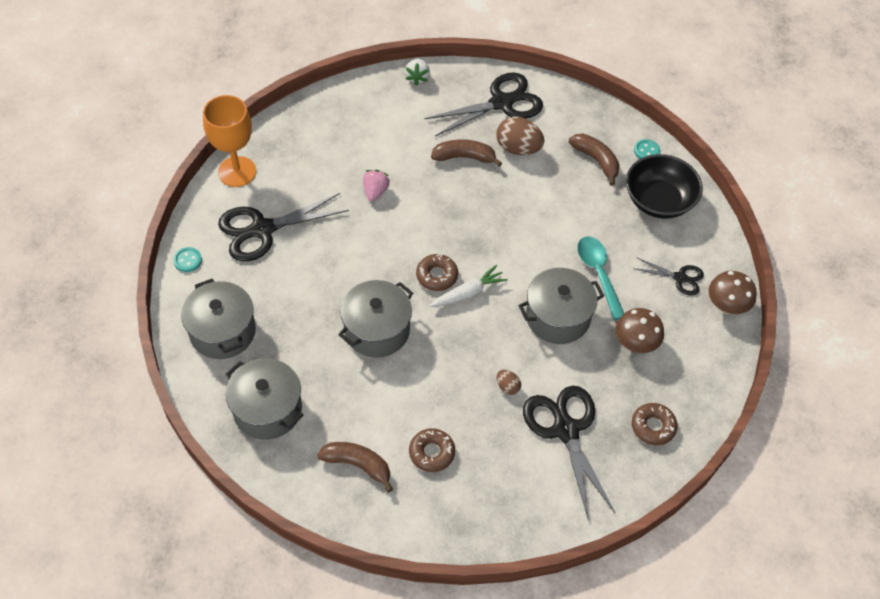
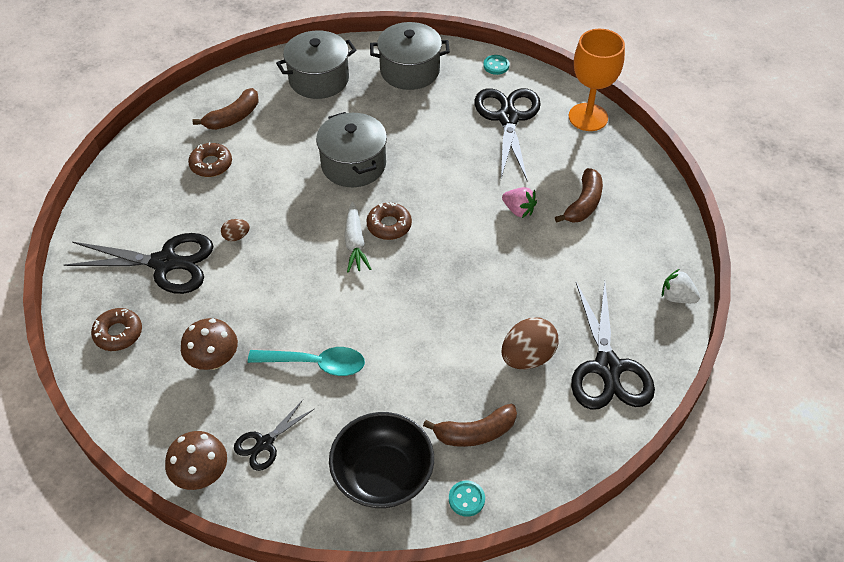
camera: 115 degrees right, 5 degrees down
(464, 157) = (535, 300): brown banana -> brown banana (583, 204)
(557, 317) = (285, 305): grey pot -> none

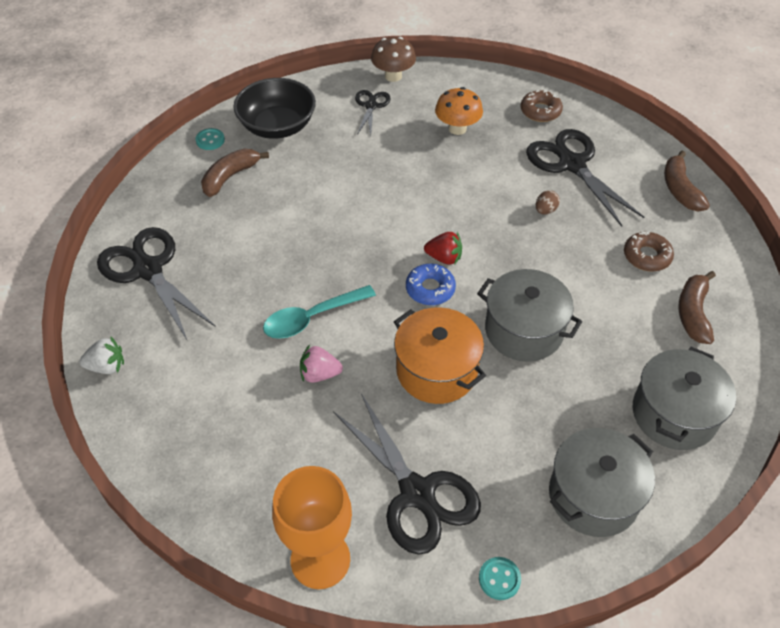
camera: 145 degrees right, 0 degrees up
(164, 263) = (572, 164): black scissors -> black scissors turned 90 degrees clockwise
(213, 360) = (457, 128): brown mushroom -> orange mushroom
(315, 364) = (384, 160): turquoise spoon -> turquoise spoon (312, 318)
(355, 243) = (444, 258): white carrot -> red strawberry
(389, 225) = (430, 289): brown donut -> blue donut
(436, 172) = (436, 370): none -> orange pot
(527, 357) = (222, 244): brown egg -> none
(583, 204) = (255, 421): brown banana -> brown banana (680, 189)

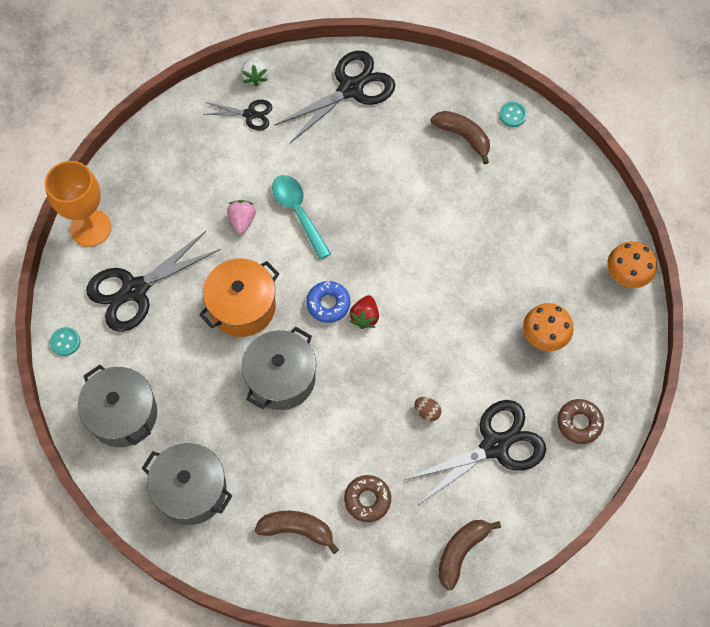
camera: 90 degrees right, 15 degrees up
(277, 126) = (536, 170): black bowl -> none
(371, 106) = (574, 254): black scissors -> black scissors (250, 114)
(393, 76) = (626, 275): brown mushroom -> orange mushroom
(680, 189) = (461, 551): brown banana -> brown banana turned 45 degrees counterclockwise

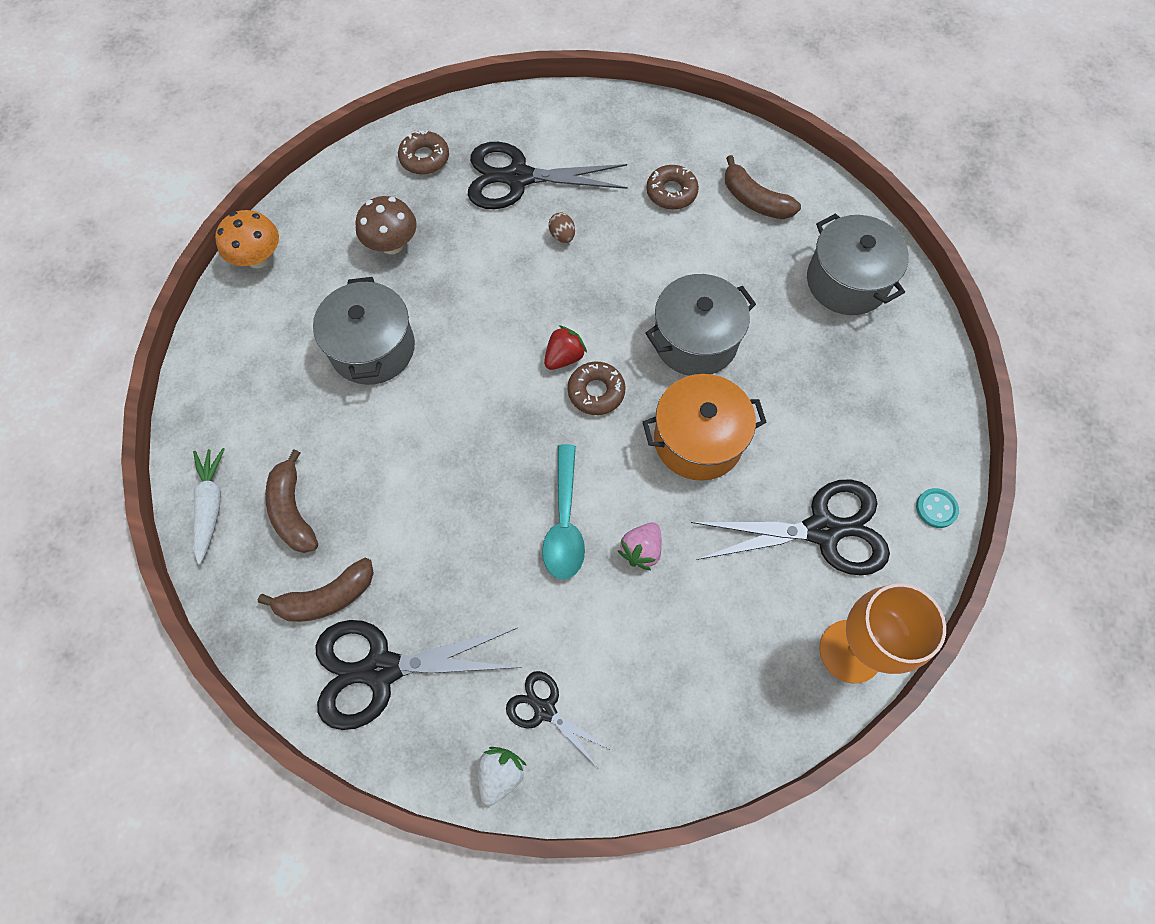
camera: 150 degrees left, 0 degrees up
(123, 414) = (893, 390): grey pot -> grey pot (372, 348)
(328, 304) = (596, 392): blue donut -> brown donut
(461, 551) = (611, 116): brown banana -> brown banana (327, 597)
(512, 115) = (211, 506): turquoise button -> white carrot
(544, 336) = (392, 244): orange mushroom -> brown mushroom

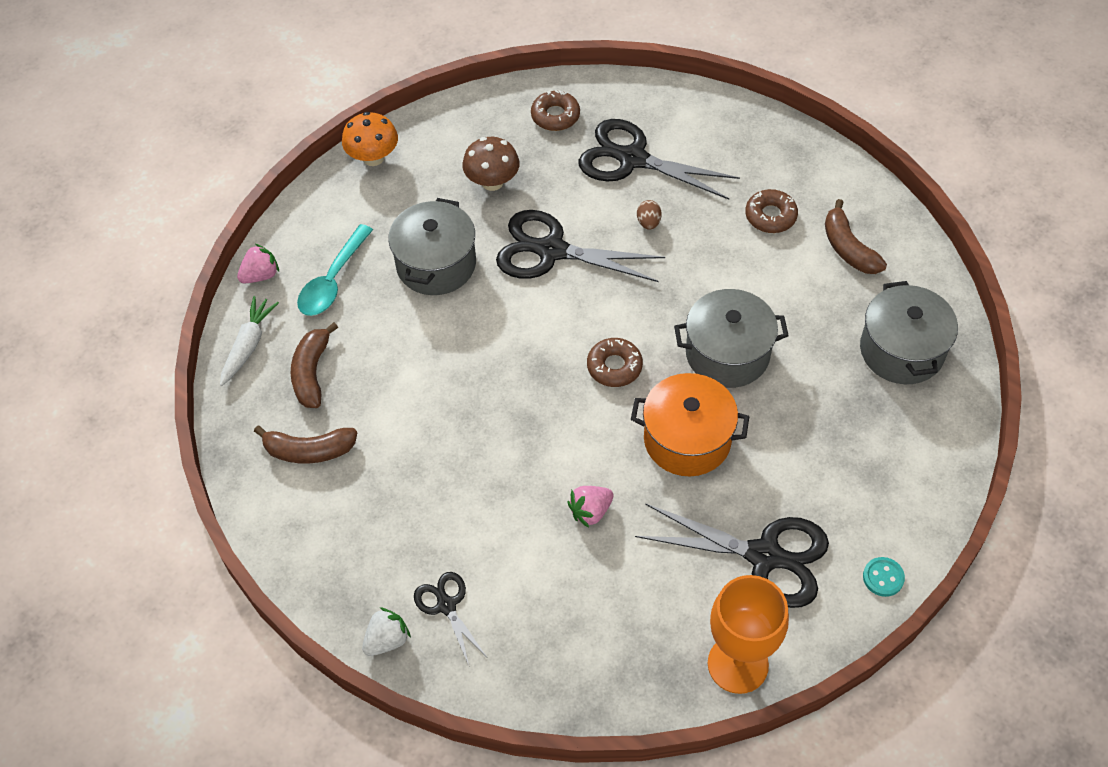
camera: 25 degrees right, 10 degrees down
(191, 424) = (261, 275): none -> pink strawberry
(381, 669) = (328, 522): black scissors -> black scissors (552, 251)
(564, 357) = (600, 328): red strawberry -> none
(564, 522) = (534, 464): turquoise spoon -> turquoise spoon (333, 280)

